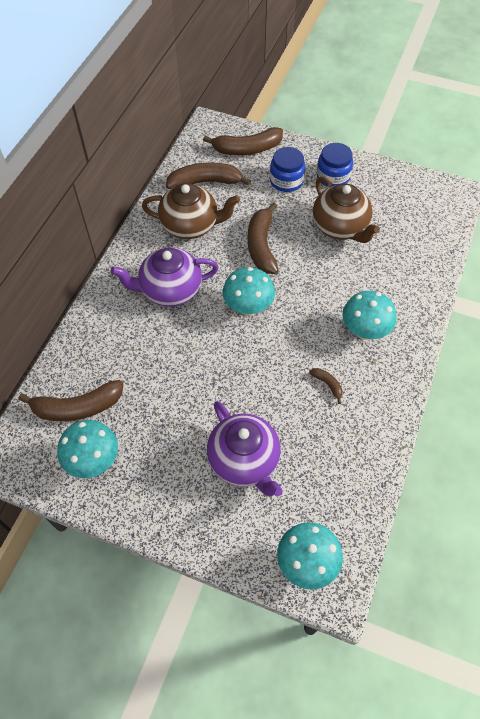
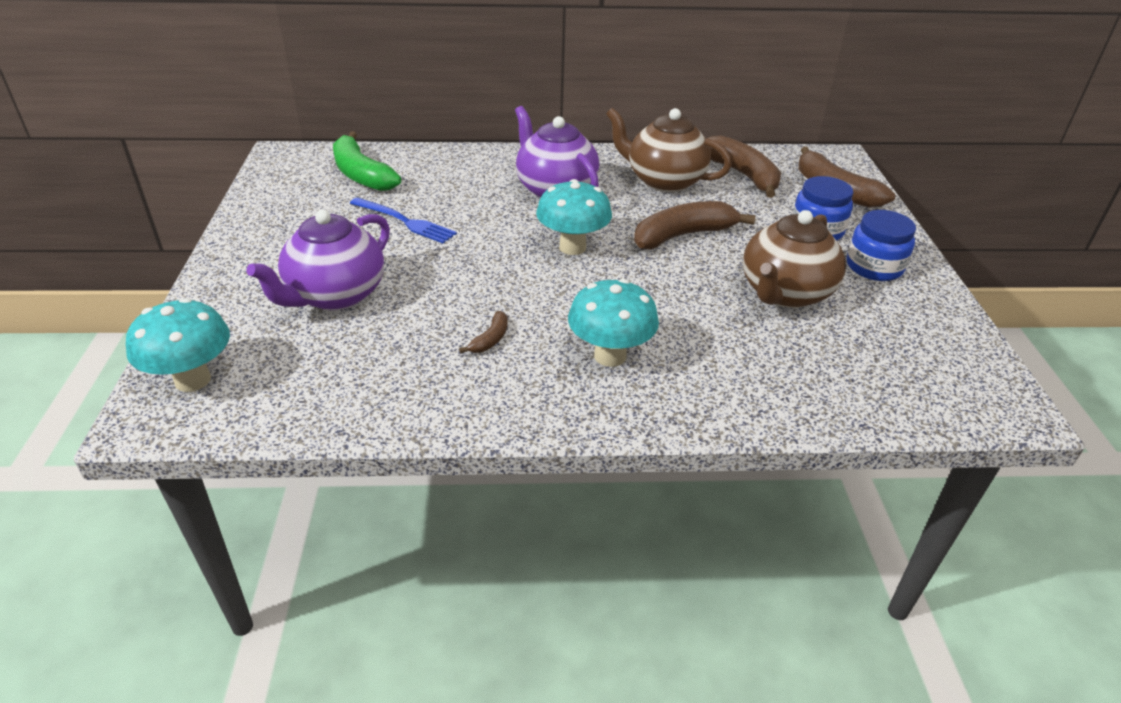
camera: 65 degrees right, 20 degrees down
(77, 407) = (361, 174): brown banana -> green banana
(93, 461) = (298, 198): turquoise mushroom -> none
(168, 394) = (406, 222): none -> blue fork
(191, 226) = (664, 181): brown teapot -> brown teapot turned 135 degrees clockwise

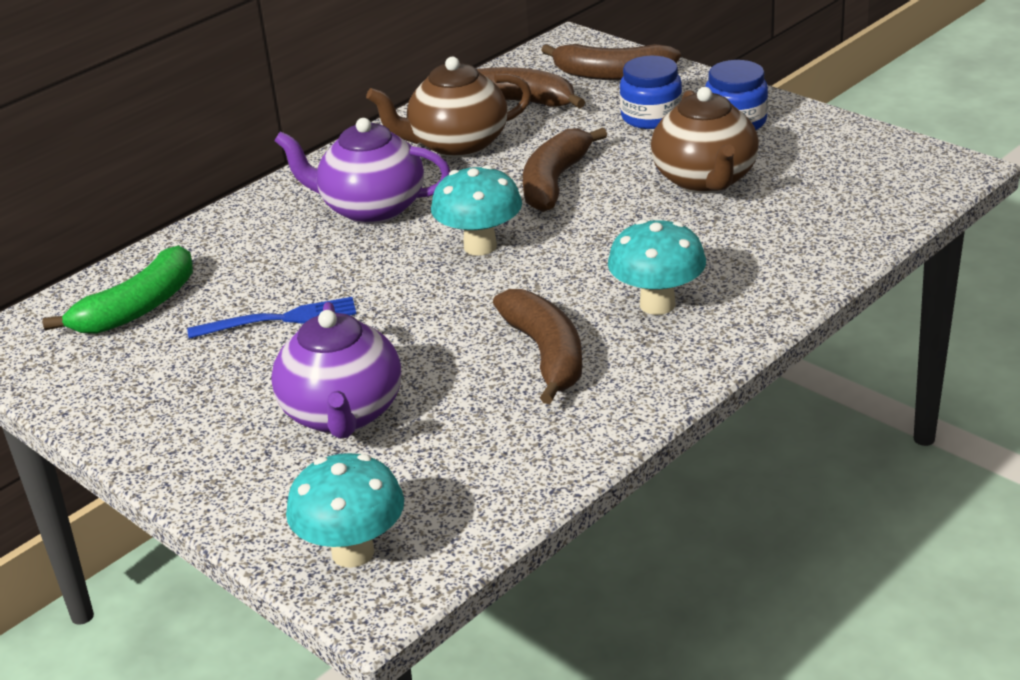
camera: 40 degrees left, 5 degrees down
(361, 174) = (138, 308): green banana -> green banana turned 60 degrees counterclockwise
(490, 339) = (546, 354): brown banana -> brown banana, size x2.19

